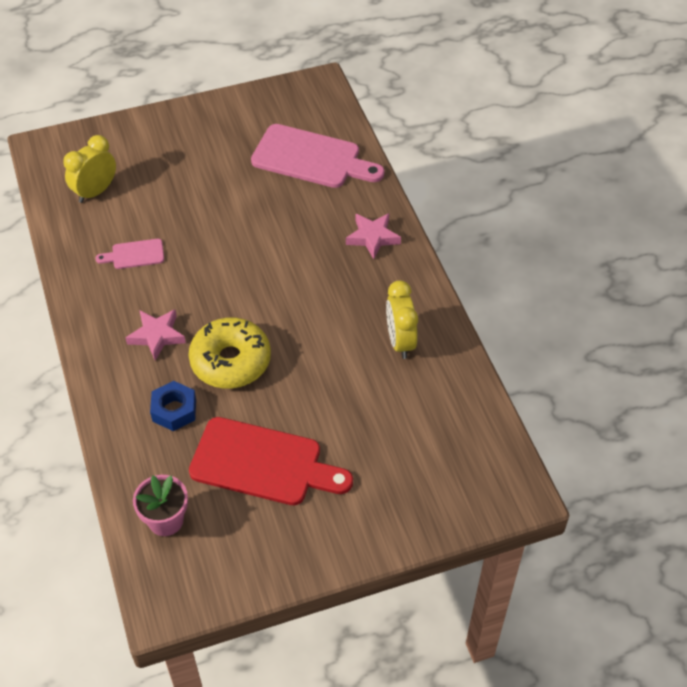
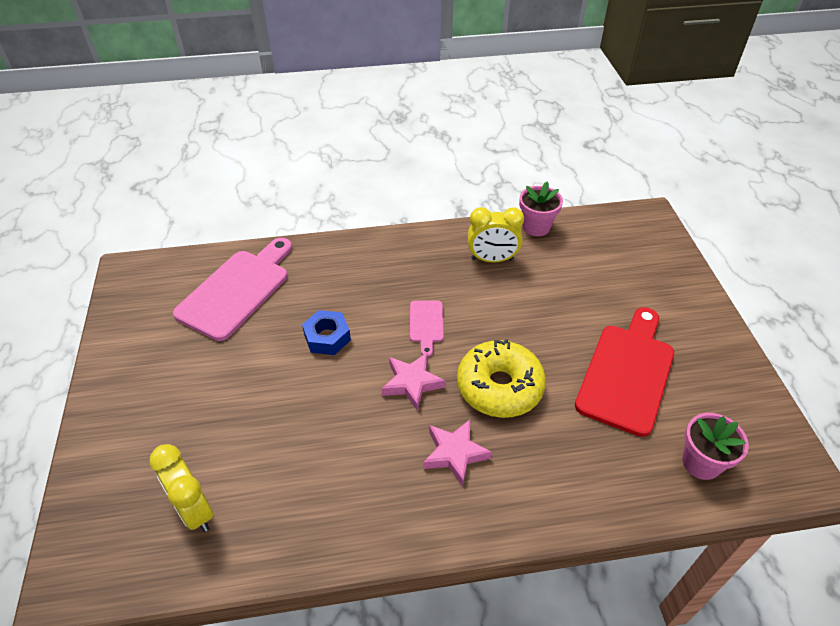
camera: 80 degrees left, 5 degrees down
(134, 254) = (322, 469): pink cutting board -> pink cutting board (426, 324)
(174, 410) = (561, 444): blue nut -> blue nut (327, 337)
(373, 237) = (363, 260): pink star -> pink star (412, 383)
(465, 378) = (536, 227): none -> pink flower pot

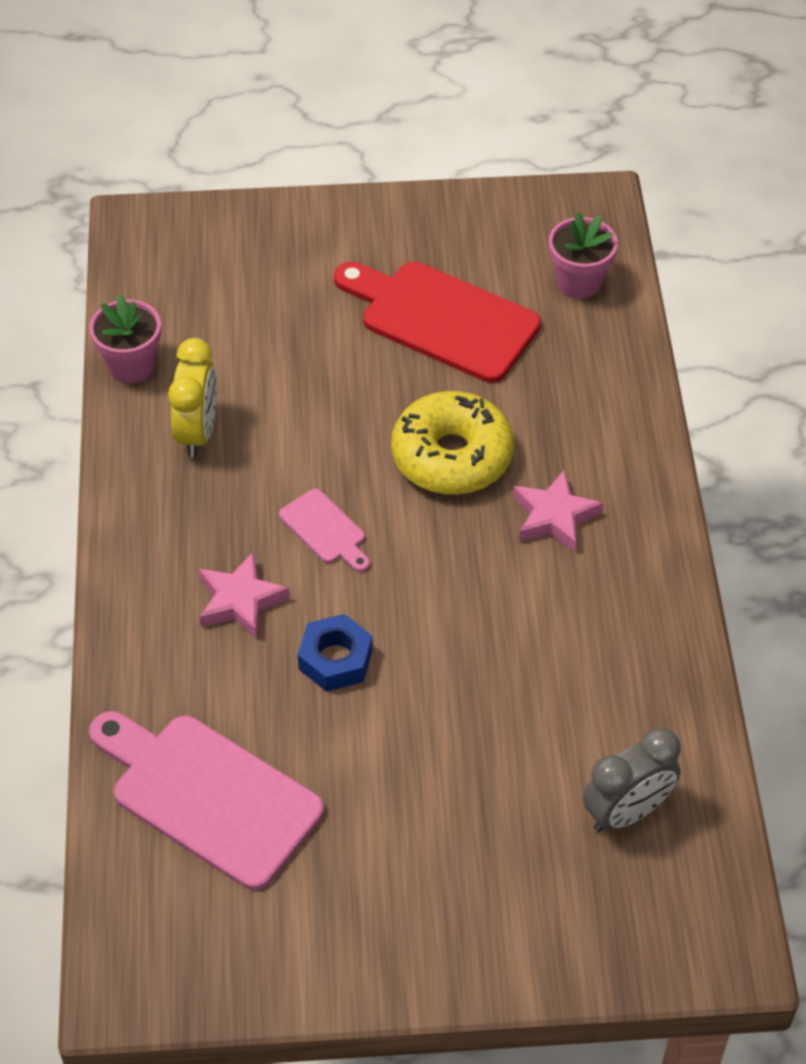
camera: 85 degrees left, 5 degrees up
(194, 510) = (626, 812): yellow clock -> grey clock
(412, 383) = (435, 555): pink star -> pink star (240, 600)
(426, 324) = (325, 530): pink cutting board -> pink cutting board turned 45 degrees clockwise

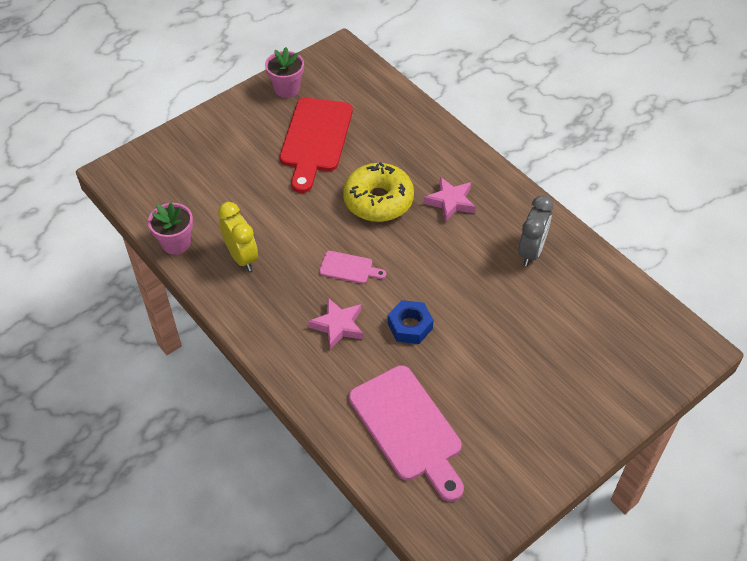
camera: 35 degrees left, 0 degrees up
(208, 795) = (408, 428): pink cutting board -> pink cutting board turned 120 degrees counterclockwise
(442, 319) = (315, 139): red cutting board -> red cutting board turned 75 degrees counterclockwise
(579, 282) = (365, 90): pink flower pot -> pink flower pot (286, 89)
(626, 812) = (602, 315): grey clock -> grey clock (531, 251)

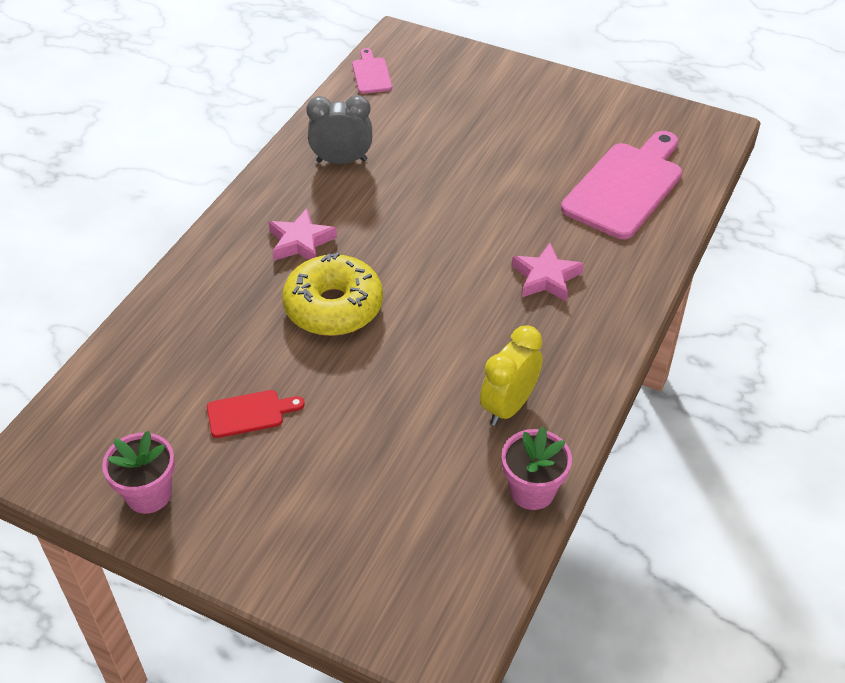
camera: 115 degrees left, 5 degrees down
(315, 139) = (249, 413): red cutting board -> red cutting board, size x0.48
(349, 268) = (459, 297): pink cutting board -> pink cutting board (371, 74)
(410, 326) = (505, 221): blue nut -> none

